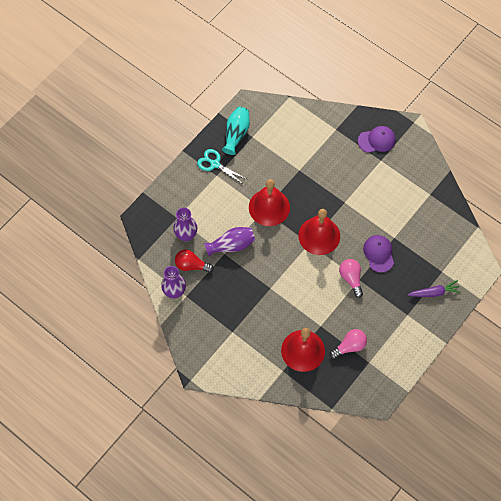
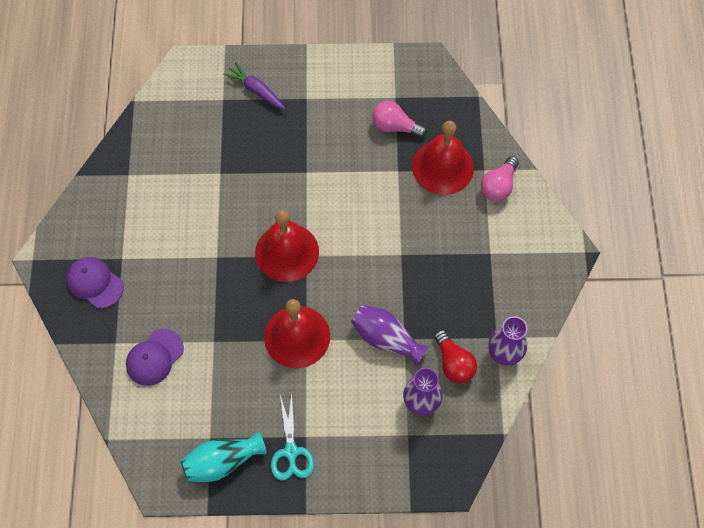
camera: 130 degrees left, 0 degrees up
(351, 278) = (312, 180): pink light bulb -> pink light bulb (498, 186)
(378, 253) = (255, 174): purple cap -> purple cap (154, 357)

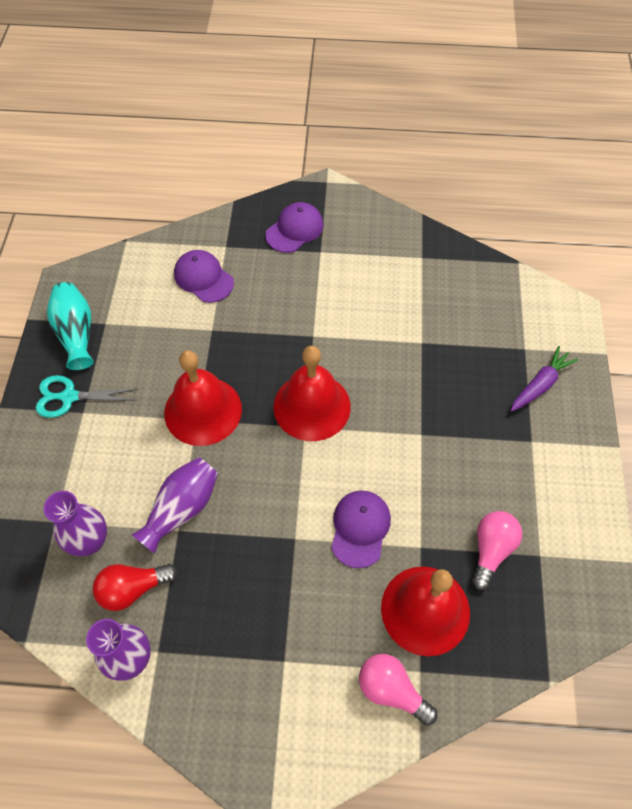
camera: 95 degrees right, 5 degrees down
(388, 211) = (360, 528): none -> purple cap

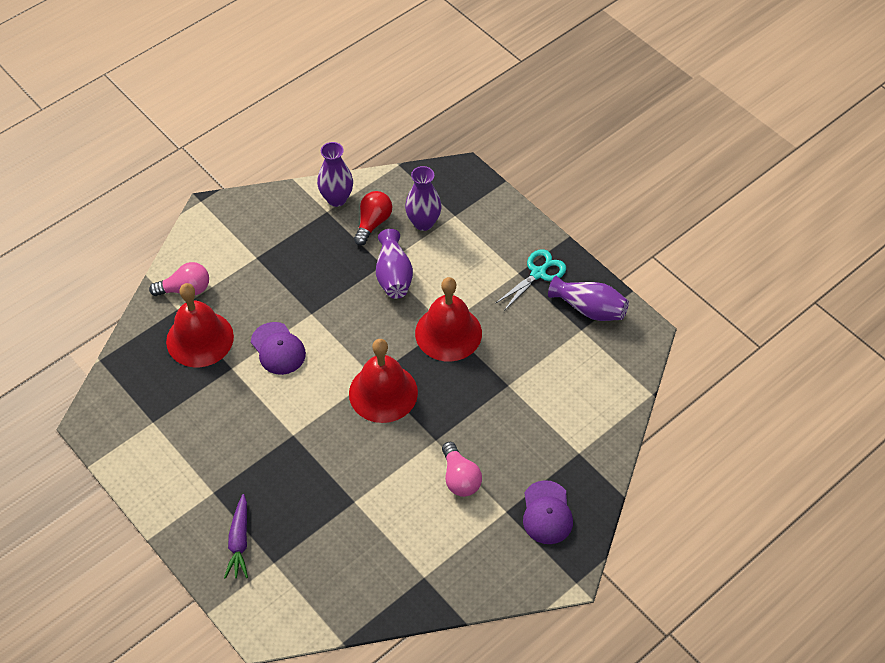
camera: 135 degrees right, 5 degrees down
(76, 333) = (589, 309): turquoise vase -> purple vase
(203, 278) = (561, 415): purple cap -> none
(491, 550) = (186, 400): pink light bulb -> pink light bulb (460, 478)

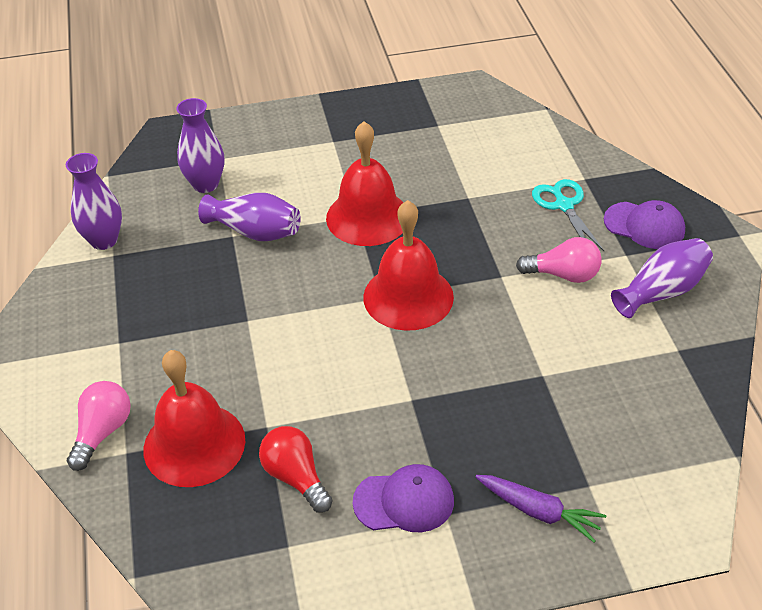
camera: 60 degrees left, 10 degrees down
(278, 349) = (274, 369): purple cap -> purple cap (404, 501)
(373, 223) = (167, 223): red light bulb -> red light bulb (296, 477)
(538, 273) = (346, 128): turquoise scissors -> turquoise scissors (564, 205)
(589, 309) = (417, 111): purple vase -> purple vase (661, 291)

